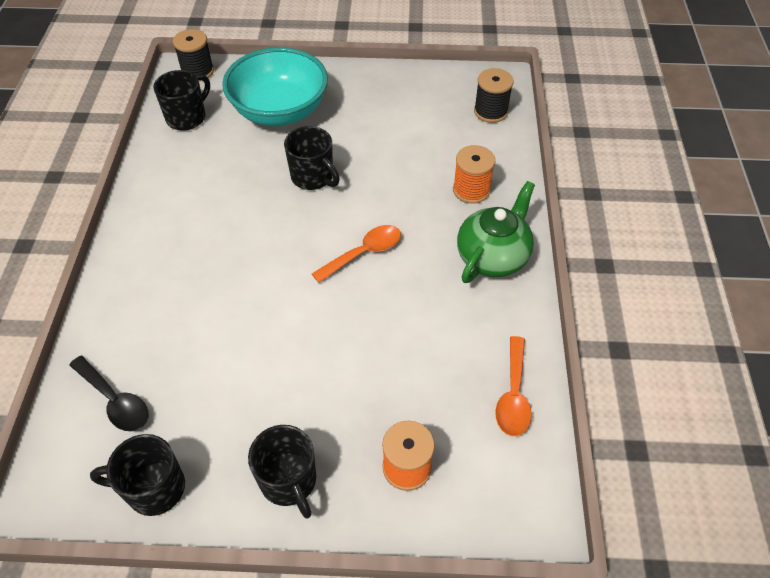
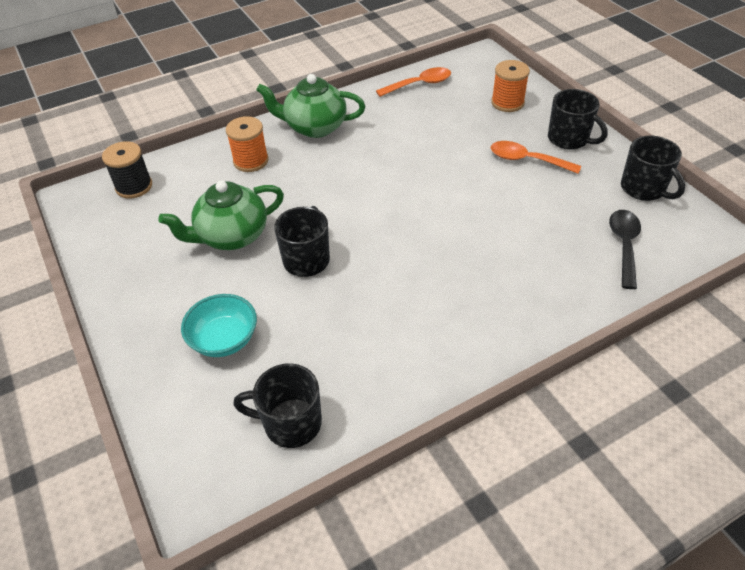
camera: 120 degrees left, 5 degrees down
(197, 71) = (192, 478): black spool -> none
(280, 111) = (224, 339): turquoise bowl -> turquoise bowl, size x0.55
(289, 481) = (569, 139): black mug -> black mug turned 105 degrees clockwise
(364, 253) = (368, 188): orange spoon -> orange spoon (527, 160)
(378, 146) = (231, 236): none -> green teapot

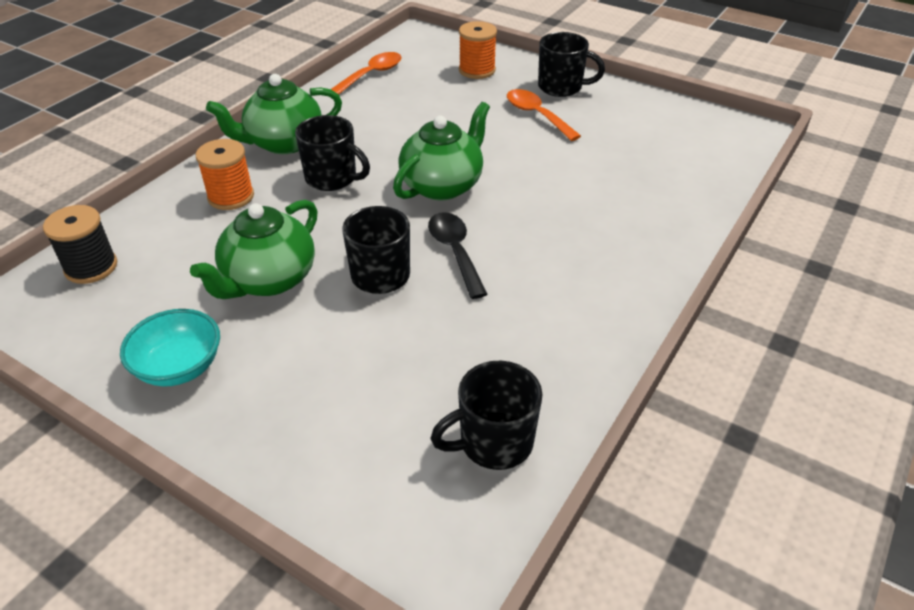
camera: 30 degrees left, 5 degrees down
(224, 339) = (346, 389): turquoise bowl -> turquoise bowl (179, 367)
(404, 200) = (443, 185): none -> green teapot
(527, 160) = (536, 115): orange spoon -> orange spoon turned 60 degrees clockwise
(624, 245) = (683, 162): black spoon -> black spoon (455, 252)
(643, 189) = (661, 111): black mug -> black mug (332, 178)

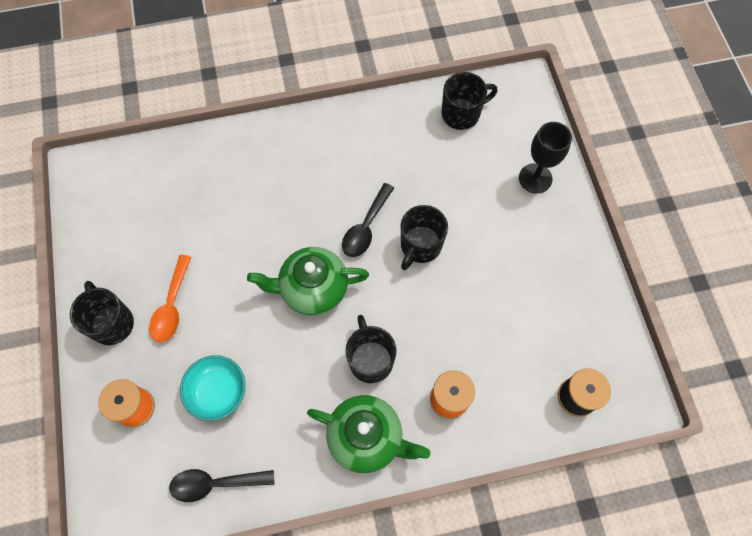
camera: 135 degrees left, 25 degrees up
(179, 367) = (568, 267): turquoise bowl -> turquoise bowl (218, 392)
(268, 280) = (482, 294): green teapot -> none
(307, 437) = (535, 178): none -> black goblet
(371, 74) = (215, 483): orange spoon -> black spoon
(494, 442) = (461, 114): black mug -> black mug turned 45 degrees counterclockwise

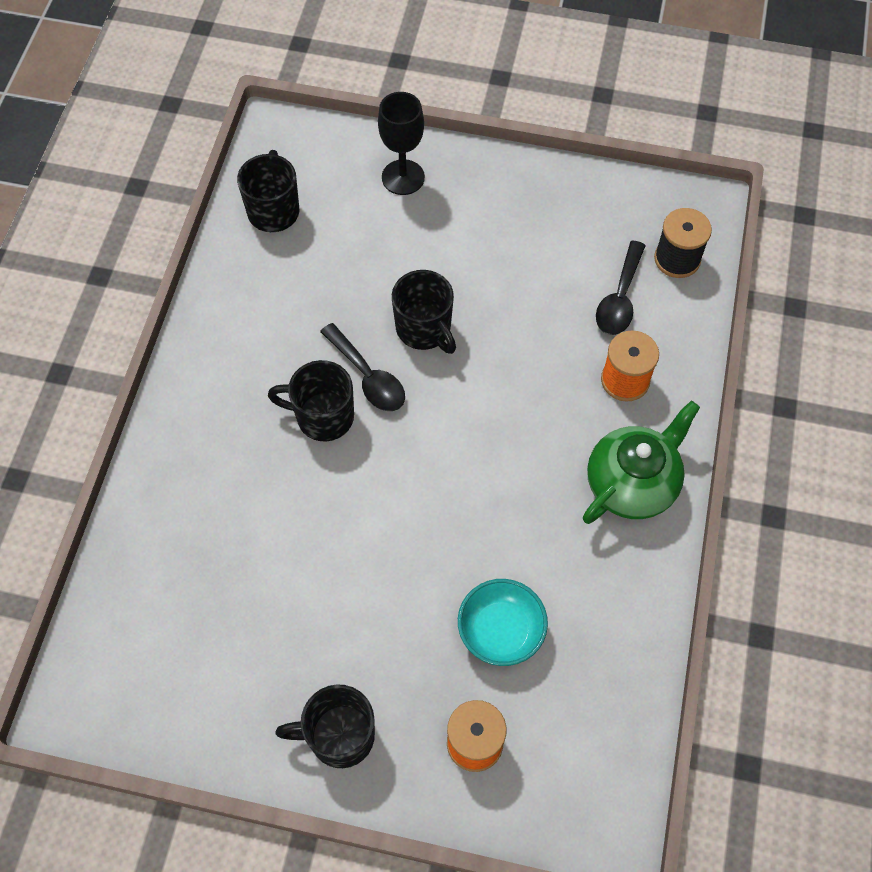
camera: 65 degrees left, 5 degrees down
(172, 306) = (355, 648): orange spoon -> none
(215, 483) = (616, 676): black spoon -> black spoon (619, 298)
(312, 289) = (418, 469): green teapot -> none
(370, 360) = (541, 441): black mug -> black mug (323, 416)

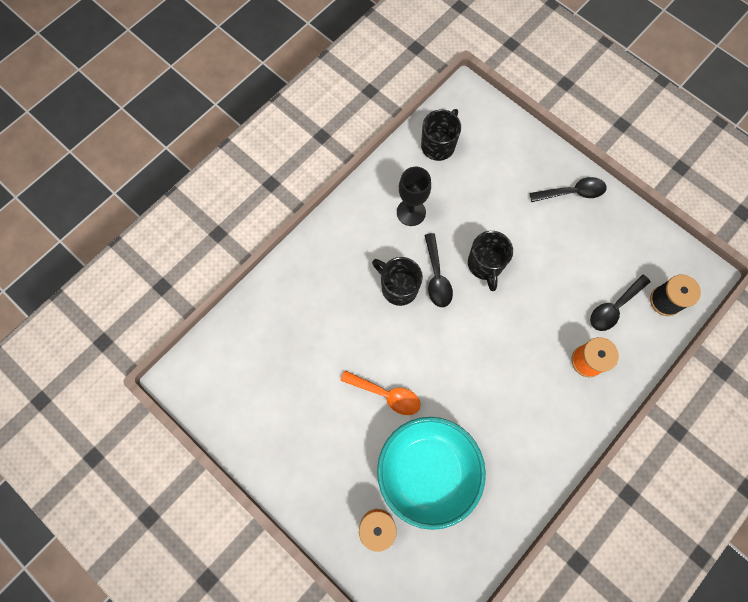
camera: 30 degrees right, 10 degrees up
(339, 736) = (307, 479): black mug -> none
(387, 563) = (386, 394): none -> orange spoon
(403, 177) = (525, 162): black goblet -> black goblet (411, 212)
(485, 186) = (572, 192): none -> black spoon
(500, 631) = (427, 471): turquoise bowl -> turquoise bowl, size x1.82
(632, 483) = (554, 427): green teapot -> none

